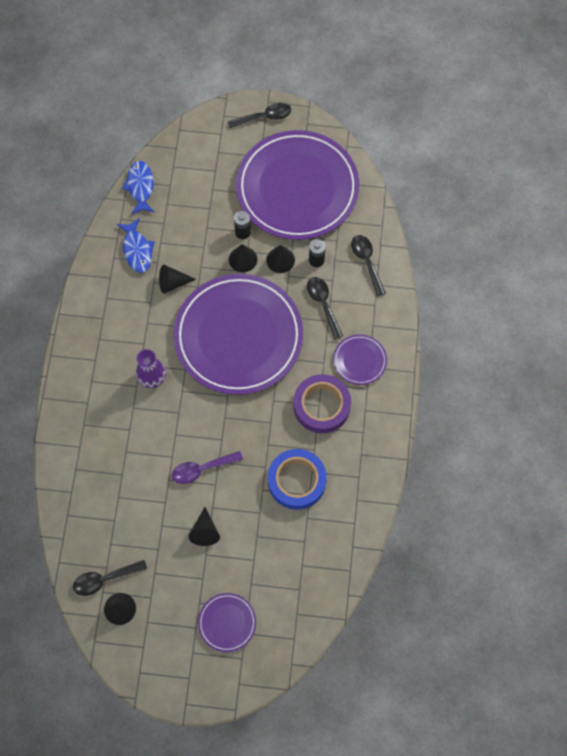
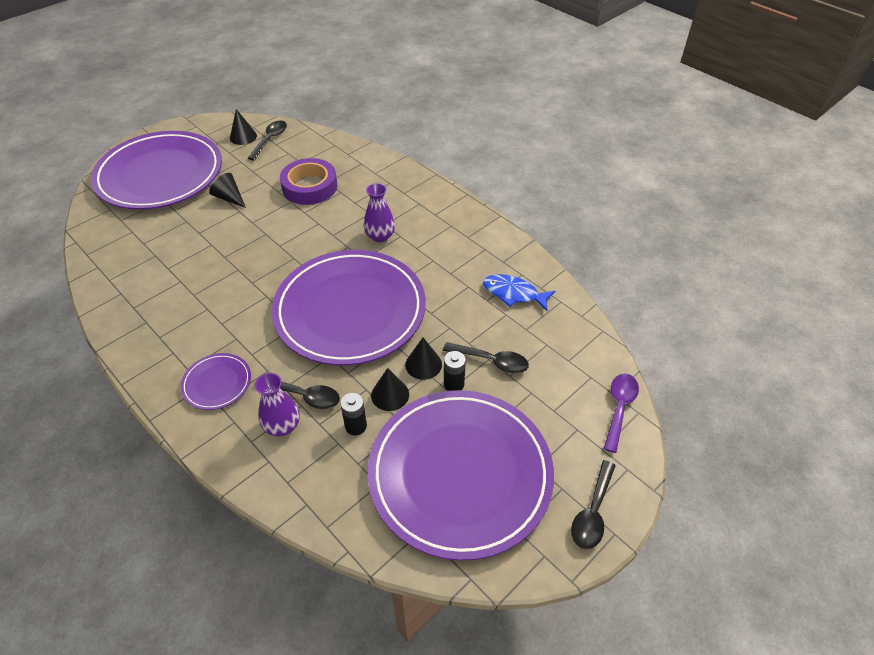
camera: 130 degrees right, 20 degrees down
(140, 187) = (586, 336): blue fish -> none
(172, 283) = (453, 298): black cone -> none
(202, 469) = (273, 221): purple spoon -> purple spoon (619, 408)
(227, 622) = (160, 175): purple plate -> purple plate, size x2.42
(296, 481) = (187, 267): blue tape -> none
(321, 406) = (218, 324): purple tape -> purple tape (309, 187)
(351, 297) = (282, 426): none -> purple vase
(366, 262) = (302, 472): black spoon -> black spoon (491, 361)

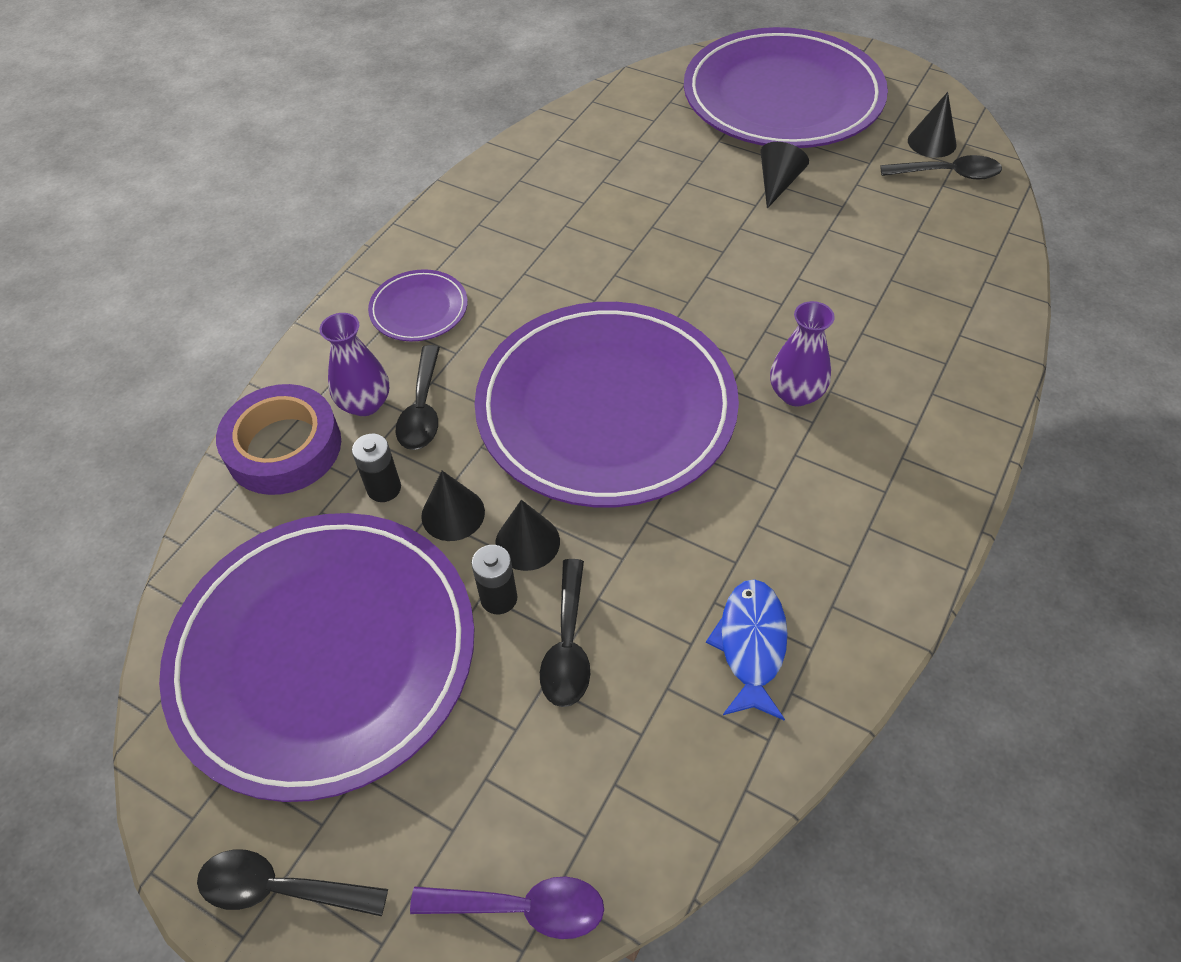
camera: 75 degrees right, 5 degrees up
(309, 187) = (863, 262): purple tape -> purple tape (284, 447)

